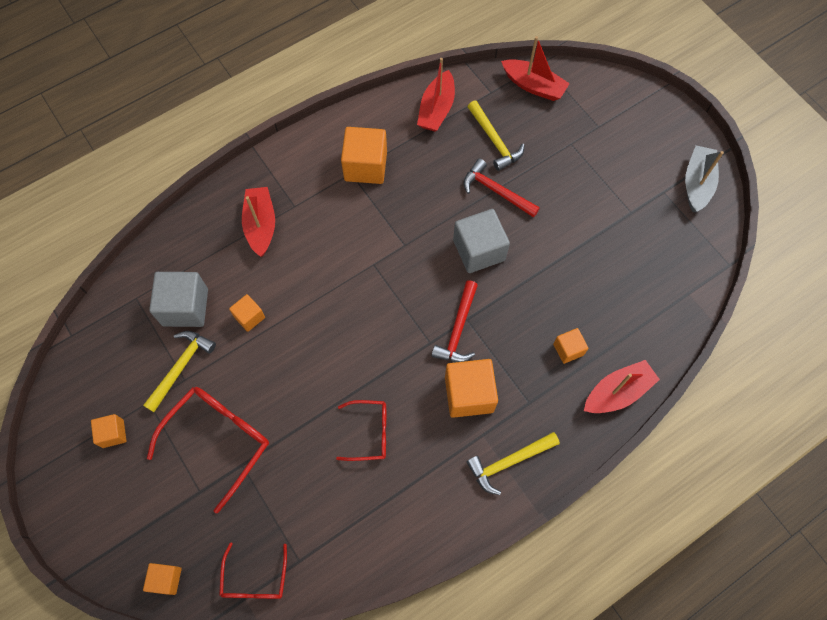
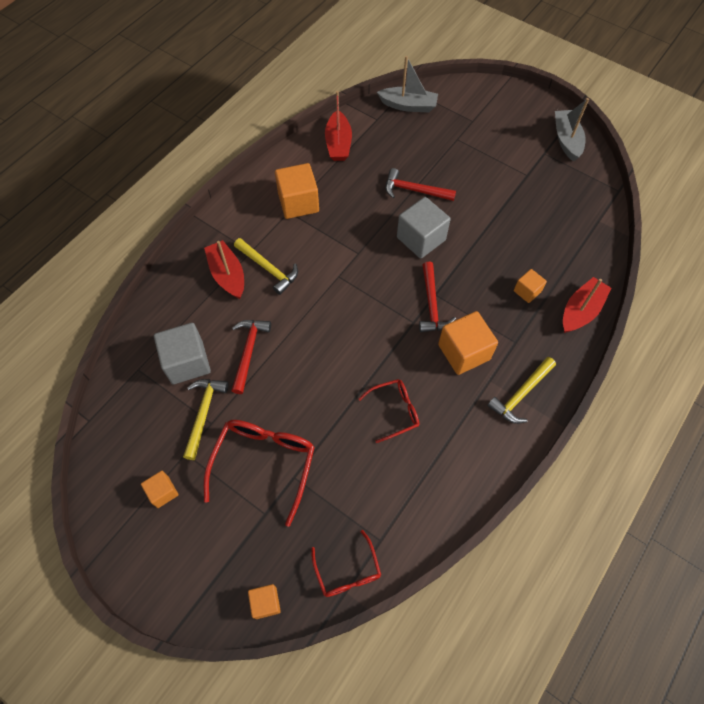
camera: 20 degrees left, 5 degrees down
(249, 317) = (249, 352): orange cube -> red hammer
(494, 141) = (396, 154): yellow hammer -> yellow hammer (268, 269)
(533, 86) = (408, 105): red boat -> grey boat

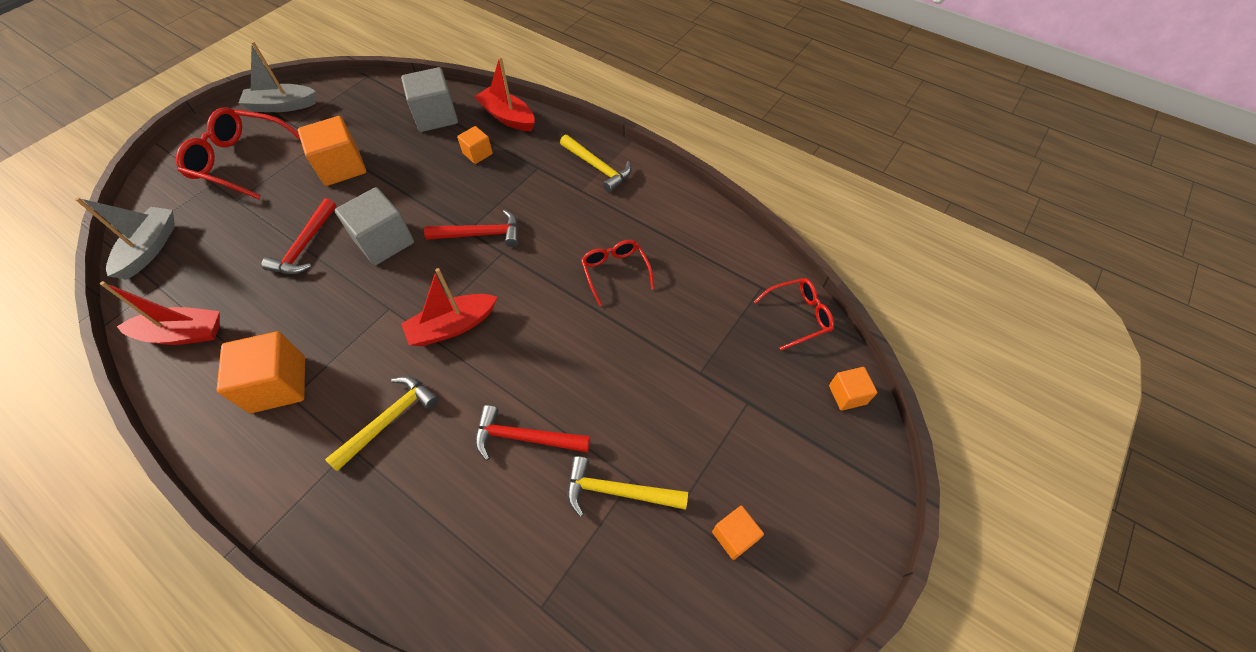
camera: 90 degrees left, 5 degrees down
(187, 362) = (535, 526): grey cube -> grey cube (436, 116)
(227, 275) = (388, 479): red boat -> red boat (452, 326)
(264, 464) = (685, 407): red glasses -> red glasses (241, 161)
(464, 352) = (546, 209): orange cube -> orange cube (342, 167)

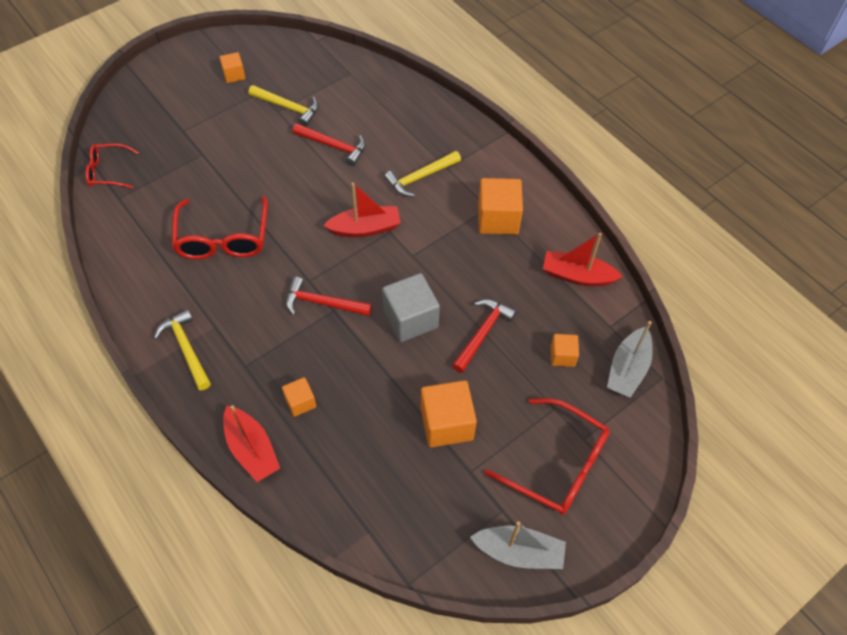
camera: 165 degrees left, 0 degrees up
(436, 116) = (333, 475): grey cube -> none
(615, 272) = (223, 238): red glasses -> red glasses, size x1.69
(847, 395) = (117, 119): orange cube -> orange cube (562, 356)

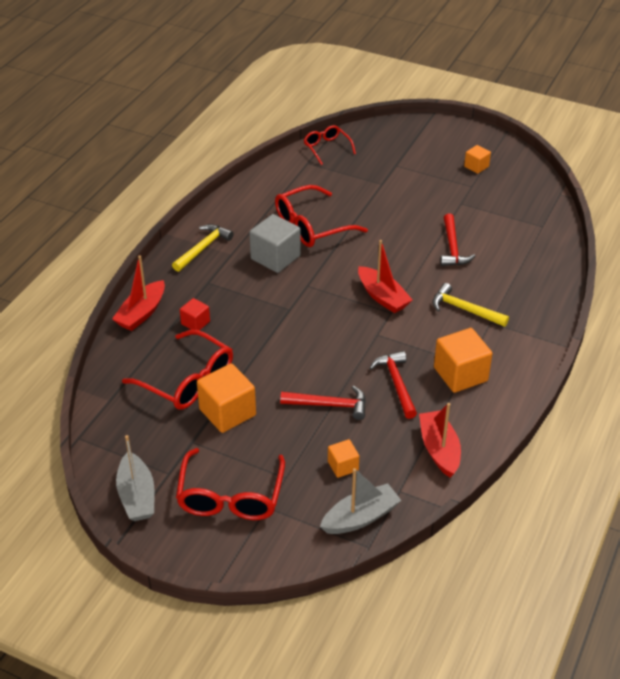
camera: 65 degrees right, 15 degrees down
(288, 108) = (470, 207): yellow hammer -> none
(300, 402) = (195, 323): orange cube -> red cube
(322, 303) = (291, 301): red hammer -> red hammer (396, 383)
(382, 443) = (187, 380): none -> red glasses
(410, 319) = (312, 356): grey cube -> grey cube (275, 257)
(627, 369) = (360, 517): grey boat -> grey boat turned 150 degrees clockwise

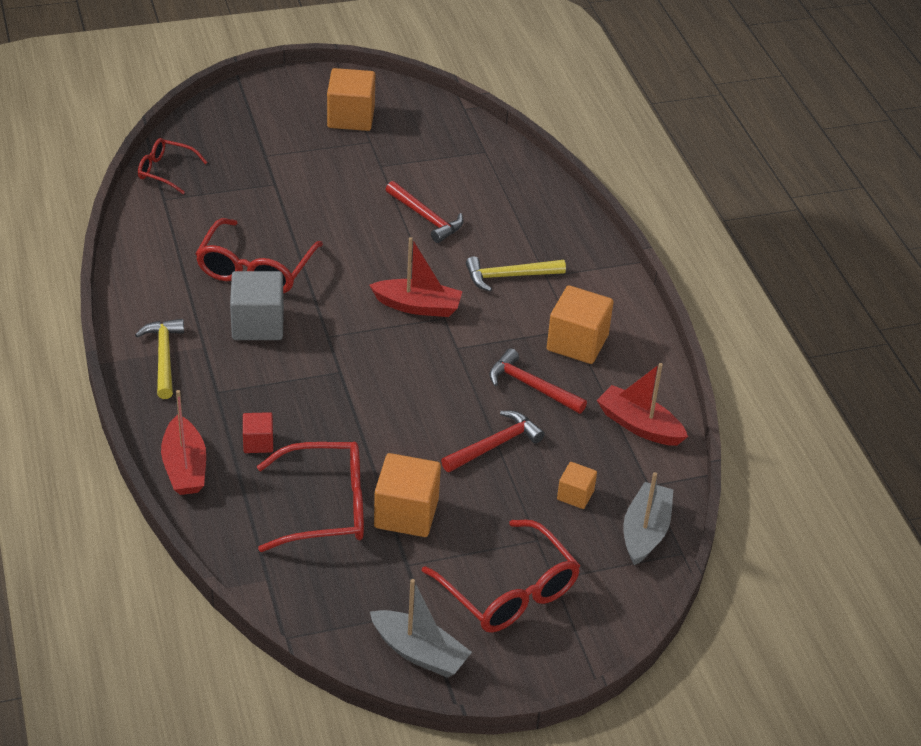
camera: 45 degrees left, 0 degrees up
(476, 166) = (351, 117): orange cube -> orange cube, size x1.83

